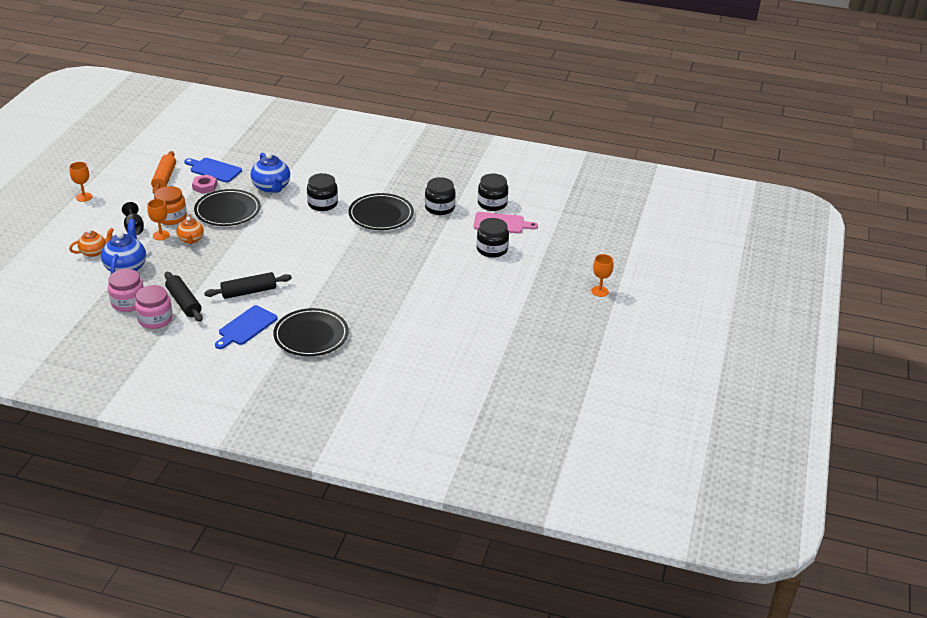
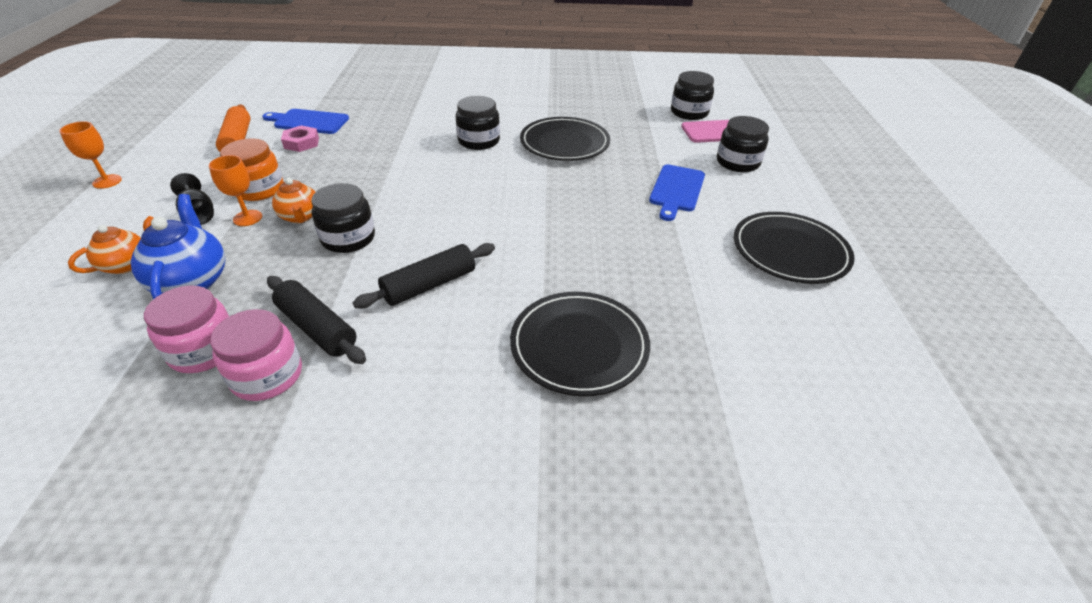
camera: 15 degrees left, 5 degrees up
(227, 211) = (346, 168): black plate -> black plate (790, 251)
(246, 327) = (453, 354): blue cutting board -> blue cutting board (676, 190)
(271, 187) = (399, 132): blue teapot -> none
(439, 208) = (631, 125): black jar -> black jar (348, 238)
(600, 291) = (919, 192): orange goblet -> none

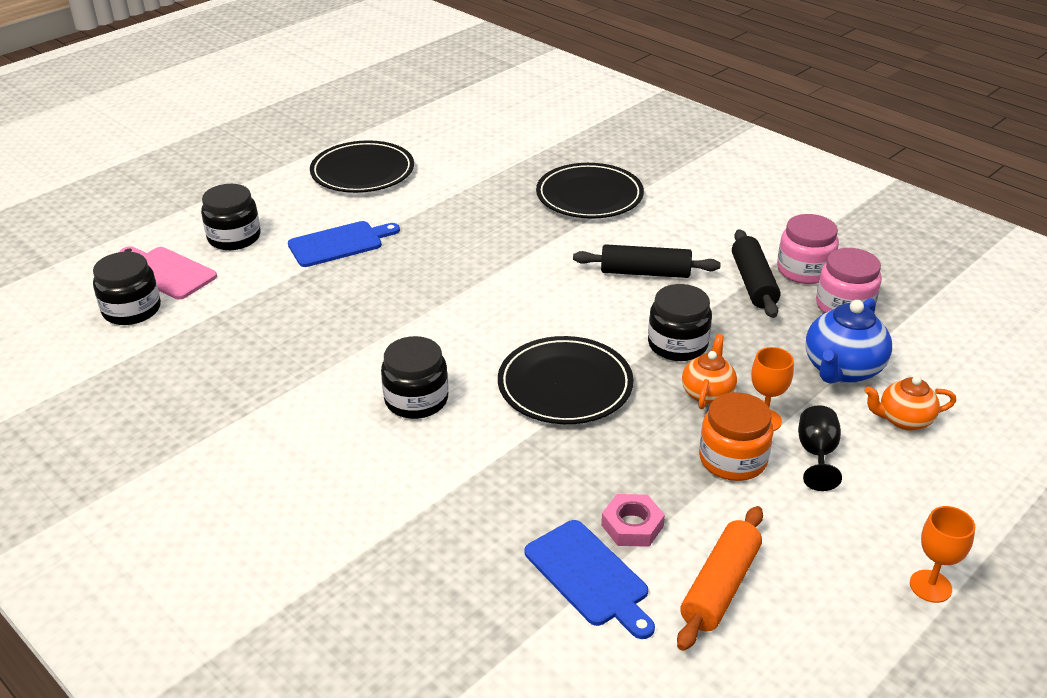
camera: 135 degrees left, 5 degrees down
(564, 143) = (335, 344): black plate -> black plate (565, 385)

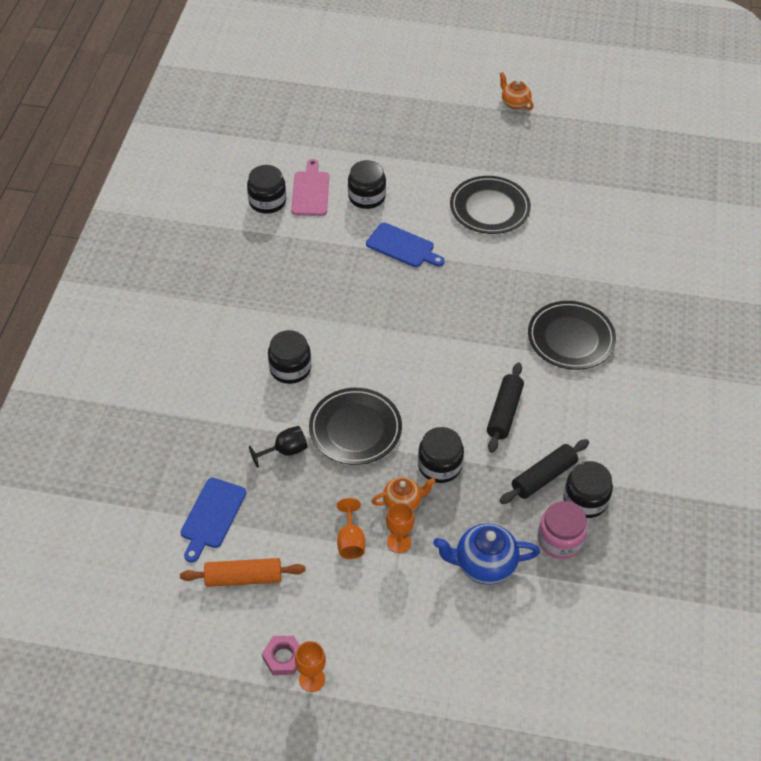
camera: 55 degrees right, 15 degrees up
(632, 525) = (262, 517): pink nut -> pink nut (283, 657)
(645, 272) = (504, 412): black rolling pin -> black rolling pin turned 45 degrees clockwise
(732, 459) = (350, 541): orange jar -> orange goblet
(804, 270) = (585, 500): pink jar -> black jar
(816, 454) = (387, 582): black goblet -> black goblet (285, 451)
(903, 420) = (456, 617): orange teapot -> orange teapot (514, 103)

